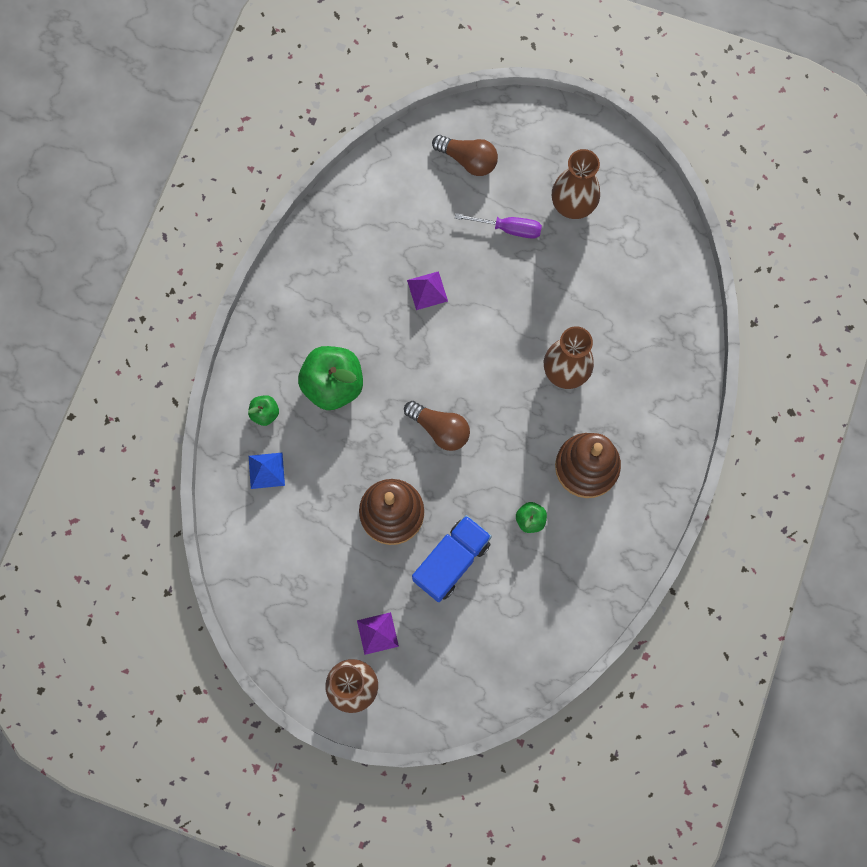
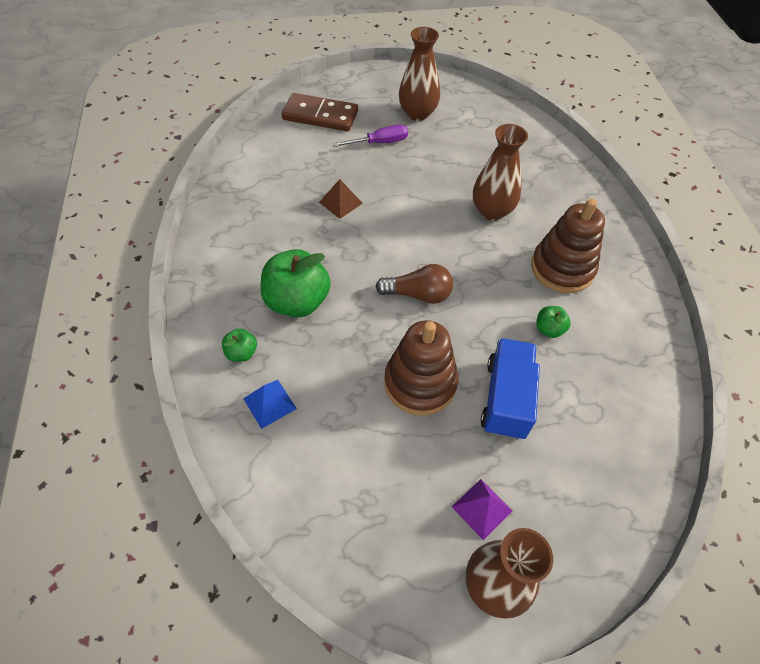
camera: 30 degrees left, 20 degrees down
(427, 290) = (340, 202): purple pyramid -> brown pyramid
(468, 160) = (320, 116): brown light bulb -> brown domino

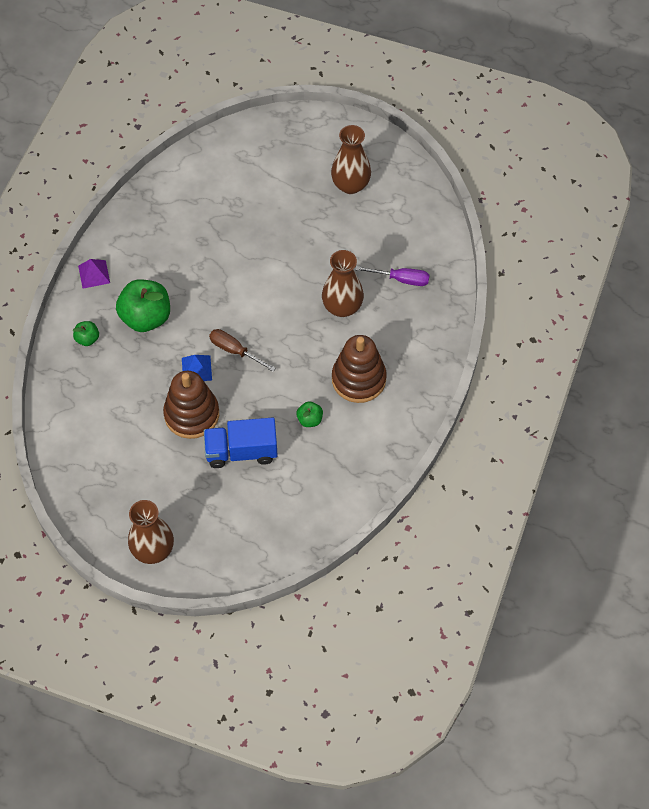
camera: 30 degrees right, 5 degrees up
(269, 403) = (86, 382): blue pyramid -> blue pyramid (196, 369)
(320, 116) = (264, 153): brown domino -> none
(340, 202) = (227, 248): brown pyramid -> none
(379, 143) = (297, 202): purple screwdriver -> purple screwdriver (401, 279)
(418, 294) = (235, 351): brown light bulb -> brown screwdriver
(482, 508) = (176, 508): purple pyramid -> purple pyramid (94, 274)
(506, 398) = (241, 451): blue truck -> blue truck turned 135 degrees counterclockwise

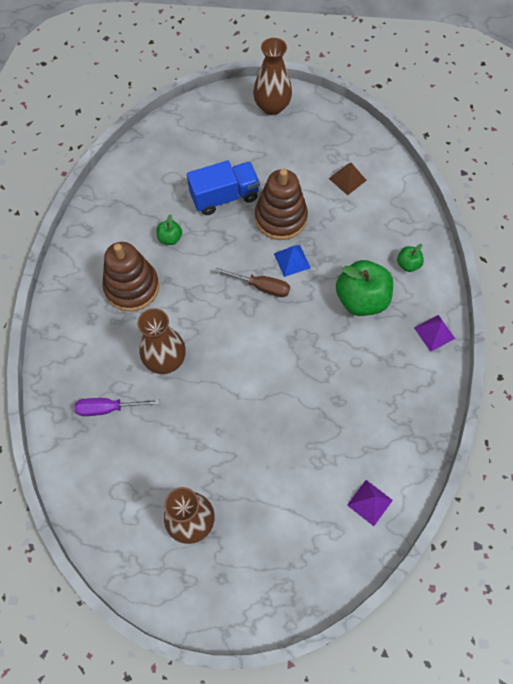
camera: 165 degrees right, 5 degrees up
(106, 440) = (347, 179): none -> brown pyramid
(207, 166) = (369, 502): none -> purple pyramid

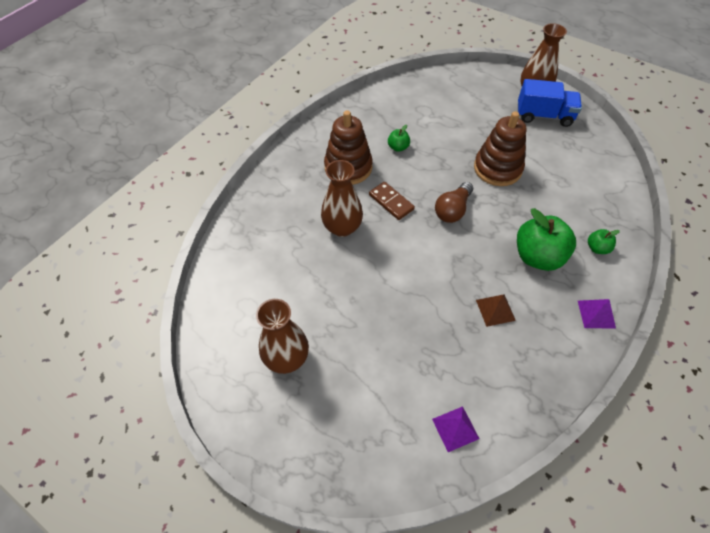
camera: 30 degrees right, 10 degrees down
(108, 408) = (276, 241): purple screwdriver -> none
(197, 307) = (391, 202): none -> brown domino
(224, 196) = (458, 137): blue truck -> blue truck (544, 116)
(261, 287) = (452, 210): brown screwdriver -> brown light bulb
(292, 260) = (490, 202): blue pyramid -> none
(347, 179) = (572, 164): brown pyramid -> brown pyramid (495, 310)

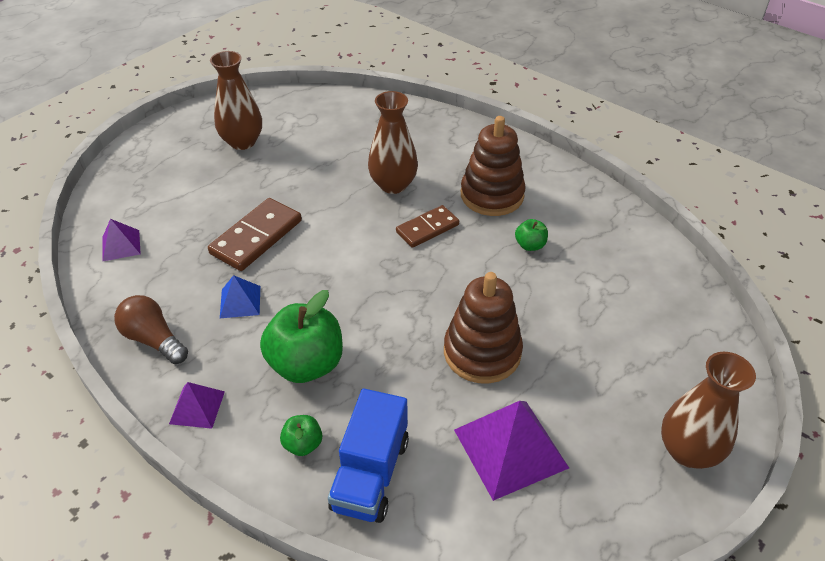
camera: 95 degrees right, 10 degrees down
(422, 314) = (256, 237): none -> brown domino
(452, 210) = (405, 286): brown light bulb -> brown light bulb (154, 339)
(495, 310) = (240, 302): brown pyramid -> blue pyramid
(544, 116) = (618, 452): blue truck -> blue truck (371, 474)
(559, 155) = (510, 448): none -> purple pyramid

